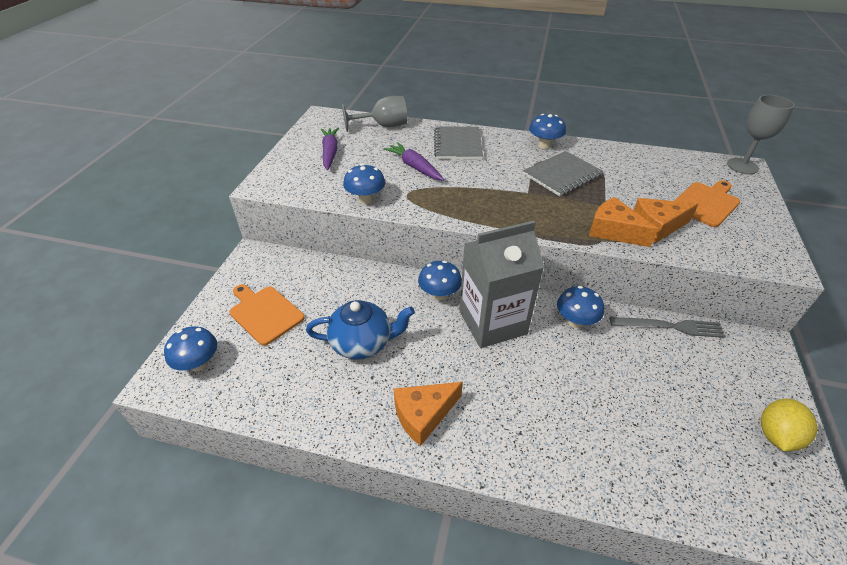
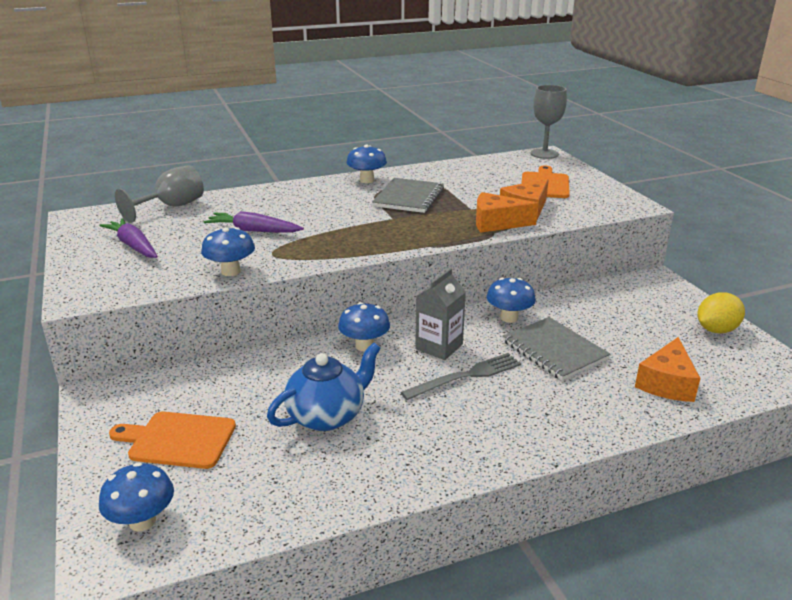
camera: 35 degrees left, 15 degrees down
(423, 415) = (451, 442): orange cheese -> orange cheese (666, 383)
(458, 145) = (279, 201): grey notebook -> grey notebook (554, 350)
(492, 322) = (439, 347): grey carton -> grey carton, size x0.59
(670, 327) = (584, 292): grey fork -> grey fork (466, 376)
(776, 435) = (716, 330): yellow lemon -> yellow lemon turned 60 degrees clockwise

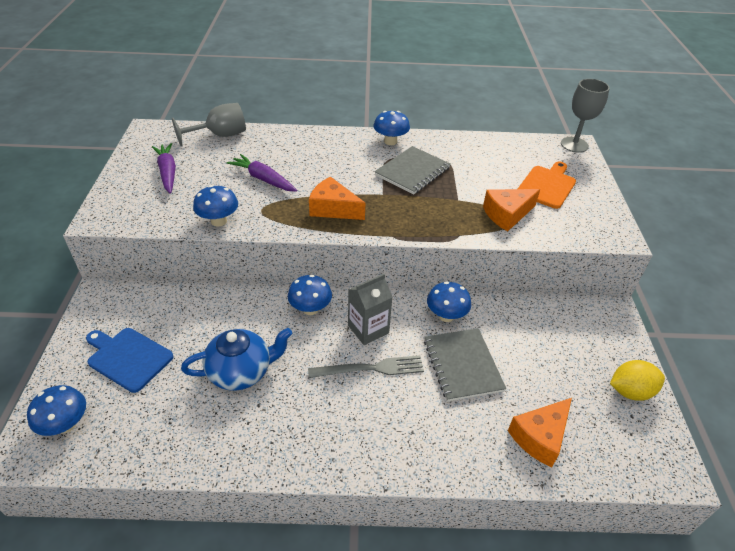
camera: 20 degrees right, 15 degrees up
(178, 440) = (128, 357): orange cutting board -> blue cutting board
(496, 223) = (469, 224): orange cheese -> orange cheese (333, 209)

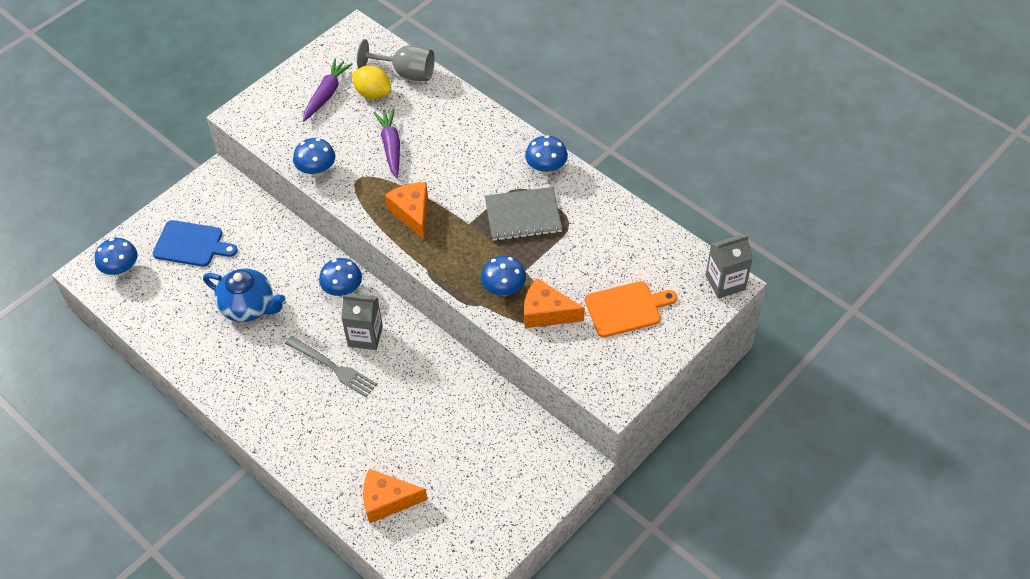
camera: 45 degrees right, 10 degrees up
(128, 357) = (191, 244): blue cutting board -> blue cutting board turned 120 degrees clockwise
(446, 316) = (435, 367): blue mushroom -> blue mushroom (503, 289)
(462, 365) = (399, 413): grey notebook -> none
(574, 145) = (725, 282): grey goblet -> grey carton
(630, 391) = (496, 526): yellow lemon -> yellow lemon (373, 93)

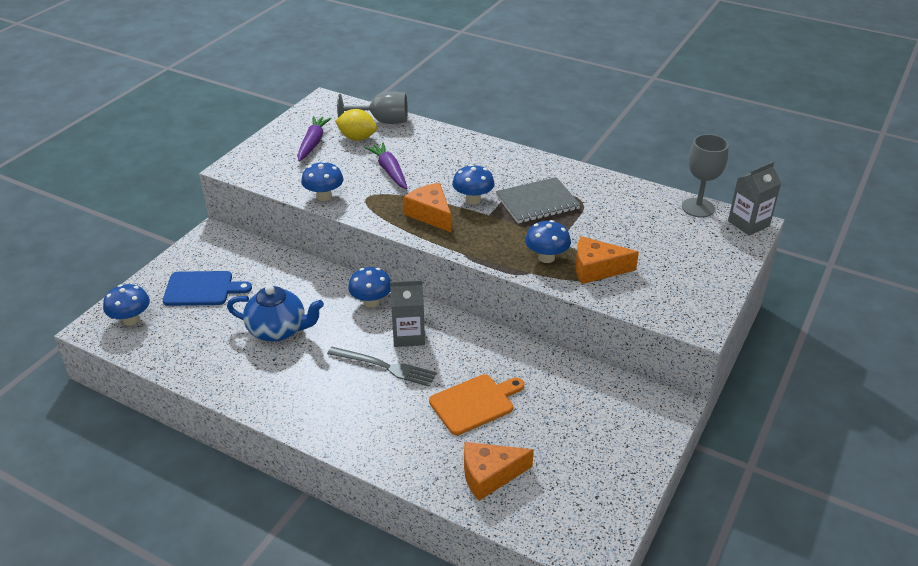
camera: 15 degrees left, 15 degrees down
(546, 168) = (541, 167): blue mushroom -> blue mushroom (473, 200)
(626, 308) = (670, 255): orange cutting board -> orange cutting board (475, 403)
(683, 252) = (698, 208): none -> grey goblet

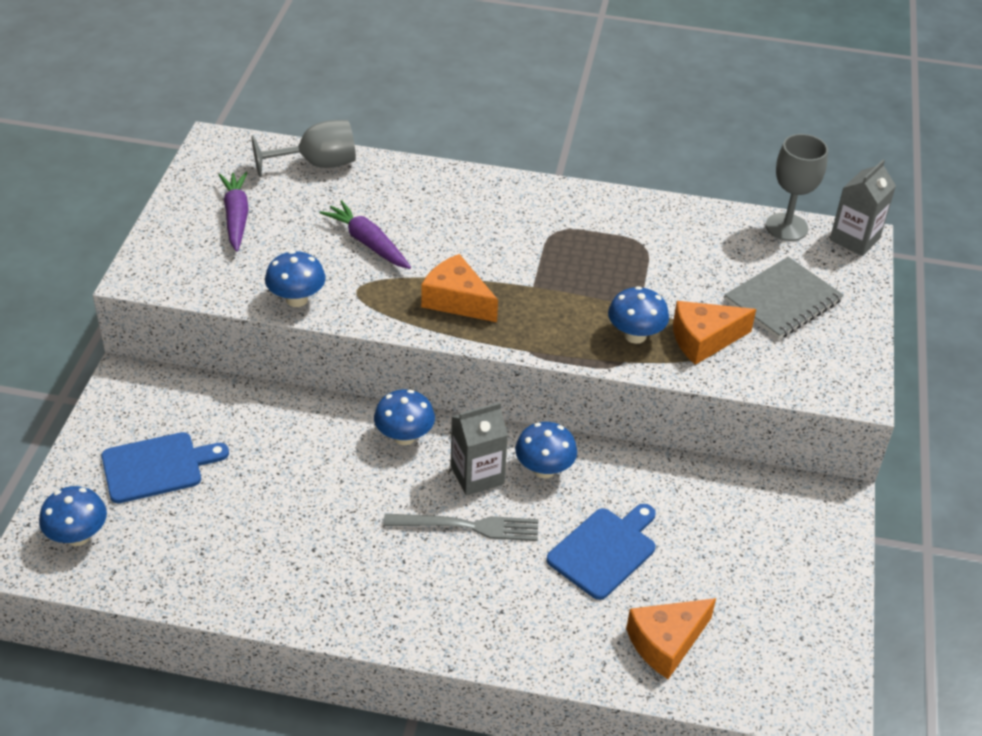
camera: 20 degrees left, 5 degrees up
(278, 330) = (298, 506): blue teapot -> none
(357, 138) = (295, 197): yellow lemon -> none
(473, 200) = (502, 267): blue mushroom -> blue mushroom (544, 469)
(475, 403) = (604, 550): orange cutting board -> blue cutting board
(537, 202) = (586, 256): grey notebook -> grey notebook (782, 300)

